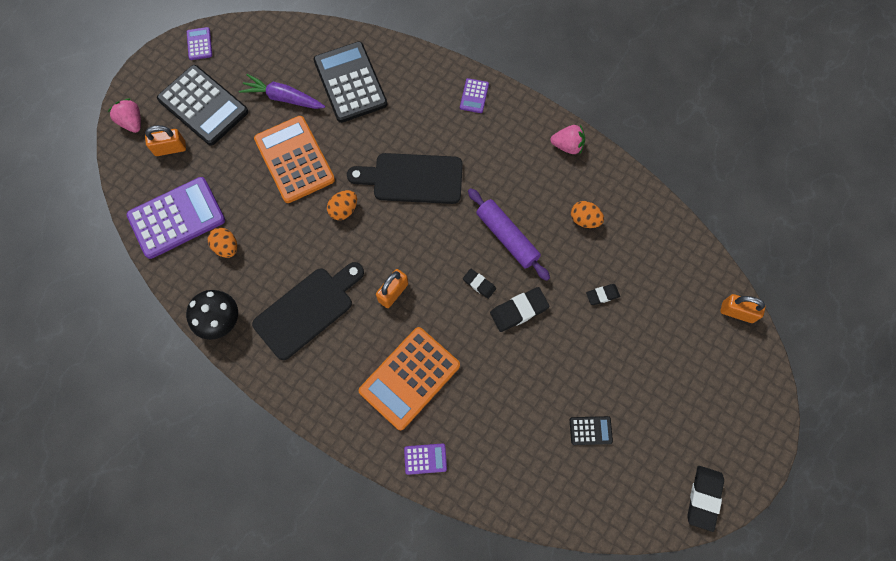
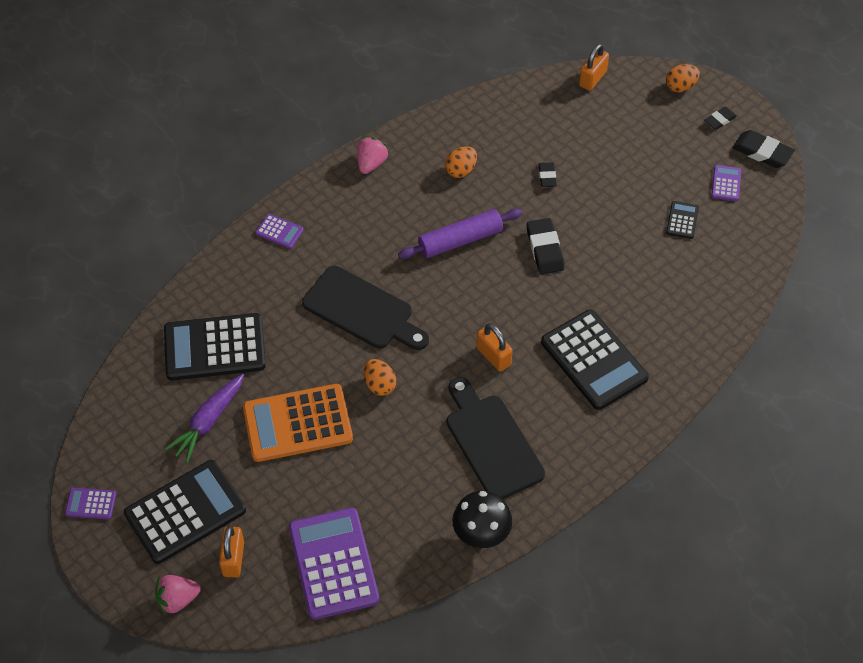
camera: 75 degrees left, 15 degrees down
(226, 247) = (389, 514): orange egg -> orange egg (680, 86)
(409, 378) = (594, 360): orange calculator -> black calculator
(412, 178) = (362, 311): black cutting board -> black cutting board turned 75 degrees counterclockwise
(425, 459) = (682, 363): purple calculator -> purple calculator (726, 183)
(479, 284) = (506, 276): black eraser -> black eraser (720, 120)

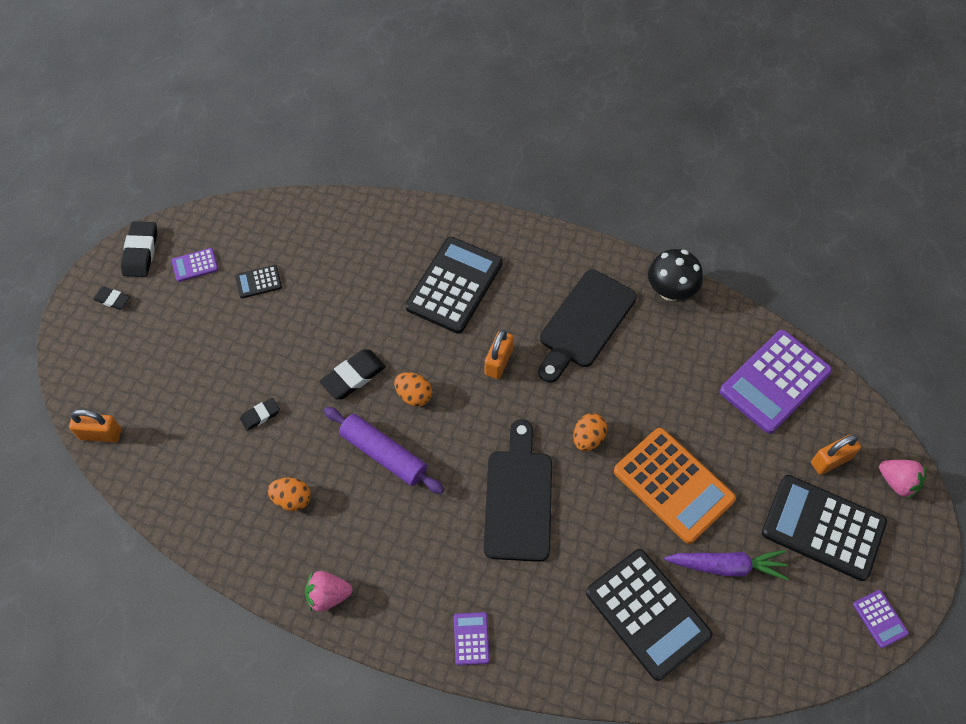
camera: 120 degrees left, 5 degrees up
(680, 86) = (79, 350): orange egg -> orange egg (414, 395)

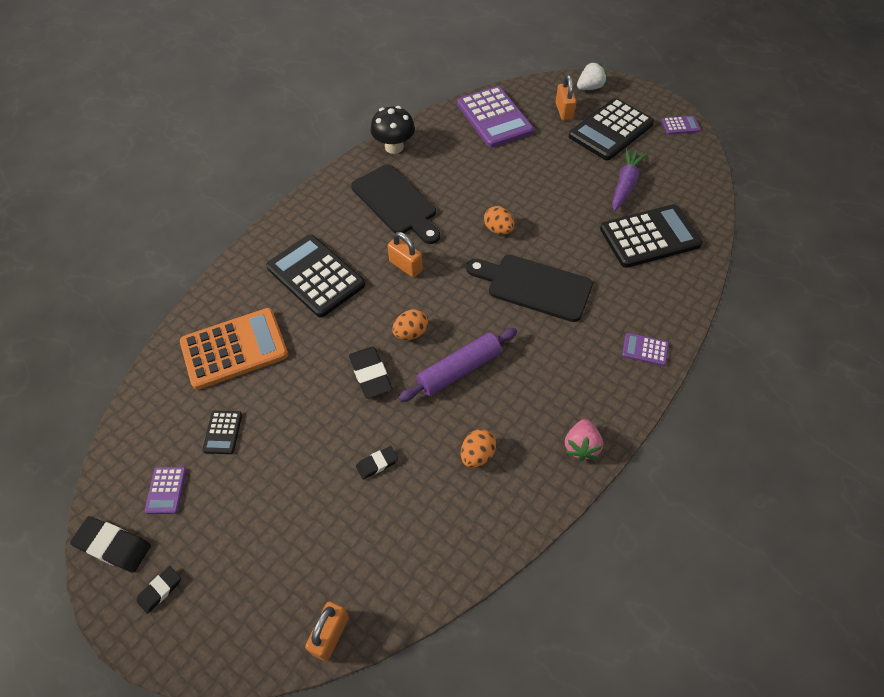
camera: 70 degrees left, 5 degrees down
(260, 415) = (377, 464): black eraser -> black eraser turned 75 degrees clockwise
(673, 485) = (554, 193): orange calculator -> orange calculator (234, 349)
(897, 482) = (590, 87): pink strawberry -> white strawberry

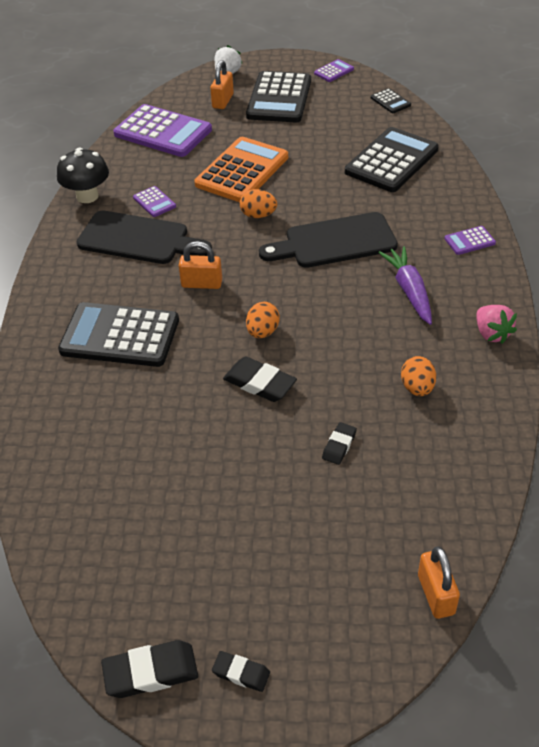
camera: 35 degrees left, 10 degrees down
(160, 590) = (241, 673): black eraser -> black eraser turned 75 degrees counterclockwise
(166, 490) = (156, 592): purple calculator -> purple calculator (154, 202)
(223, 432) = (163, 510): black calculator -> black calculator (390, 101)
(234, 349) = (99, 438): orange calculator -> orange calculator (242, 171)
(459, 370) = (335, 336): purple rolling pin -> none
(564, 111) = (223, 101): orange padlock -> orange padlock turned 60 degrees clockwise
(625, 185) = (333, 133): purple carrot -> purple carrot (409, 291)

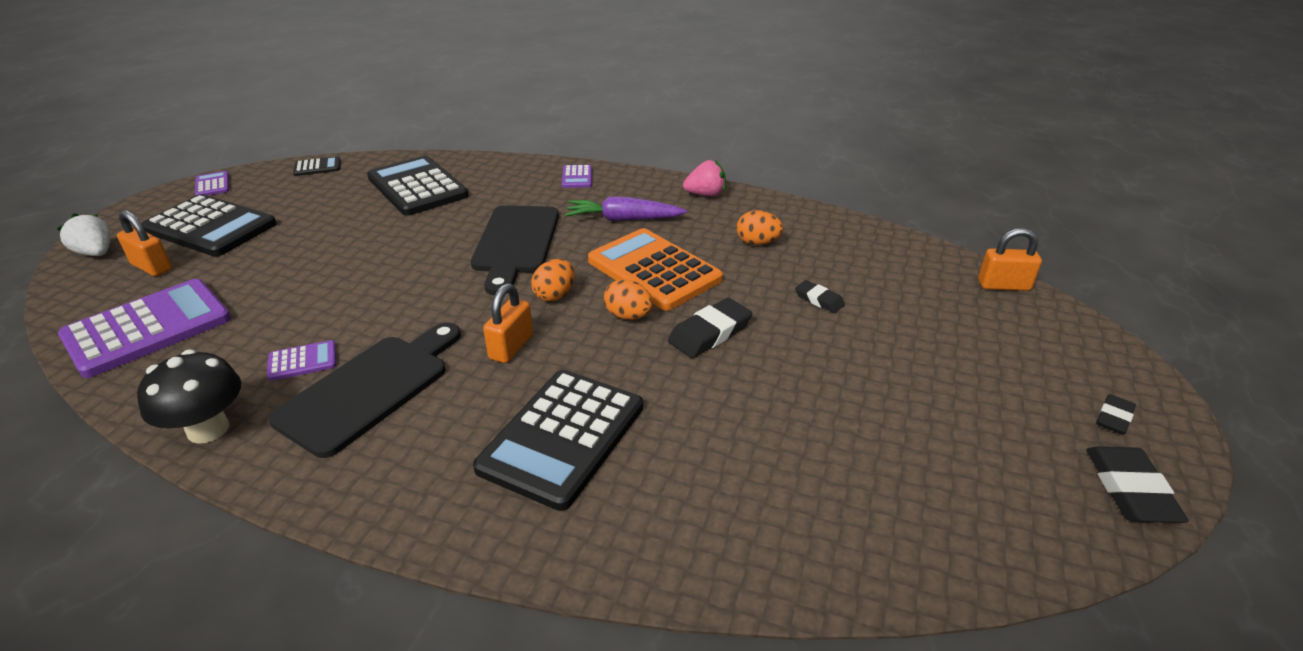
camera: 75 degrees left, 10 degrees down
(242, 171) = (321, 278): orange calculator -> orange calculator (654, 270)
(258, 215) = (421, 282): orange egg -> orange egg (555, 295)

